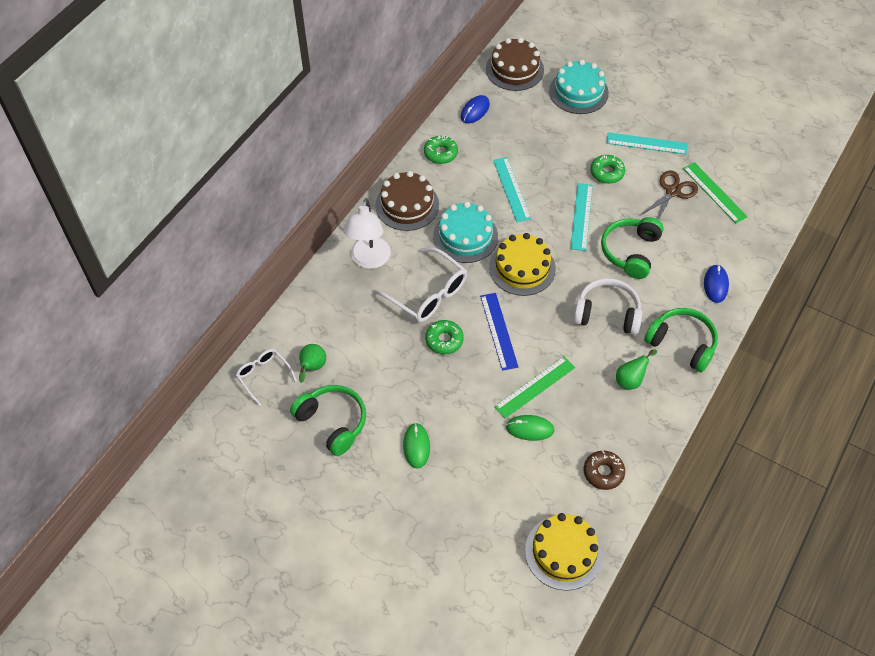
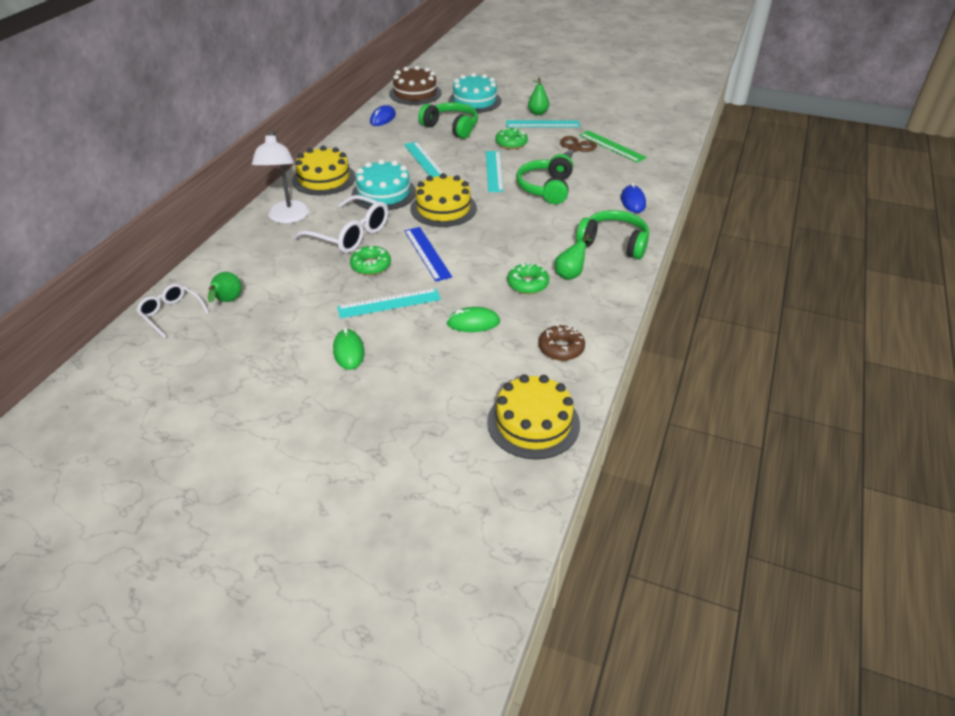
camera: 10 degrees left, 15 degrees down
(332, 422) = (251, 342): green headphones -> green headphones (451, 127)
(407, 205) = (324, 179): brown cake -> yellow cake
(440, 153) = (353, 145): green donut -> green donut (527, 284)
(456, 392) = (389, 303): none -> turquoise ruler
(534, 387) = (472, 290): green ruler -> none
(607, 313) = (534, 230): white headphones -> none
(645, 123) = (538, 113): none -> green pear

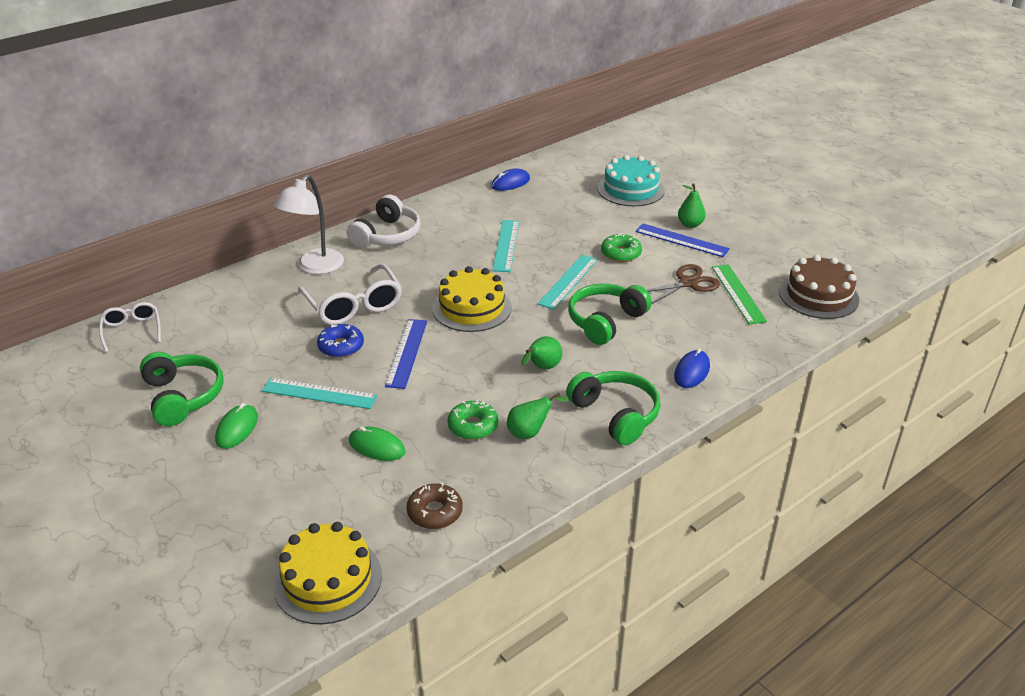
camera: 30 degrees right, 5 degrees down
(227, 301) = (185, 336): green pear -> green pear (542, 368)
(324, 179) = (387, 235): yellow cake -> white headphones
(371, 266) = (341, 346): green donut -> blue donut
(384, 193) = (429, 270): turquoise cake -> none
(415, 93) = (573, 162): brown cake -> brown cake (818, 295)
(451, 127) = (573, 214): green headphones -> green headphones (183, 397)
(542, 124) = (681, 240): turquoise ruler -> blue ruler

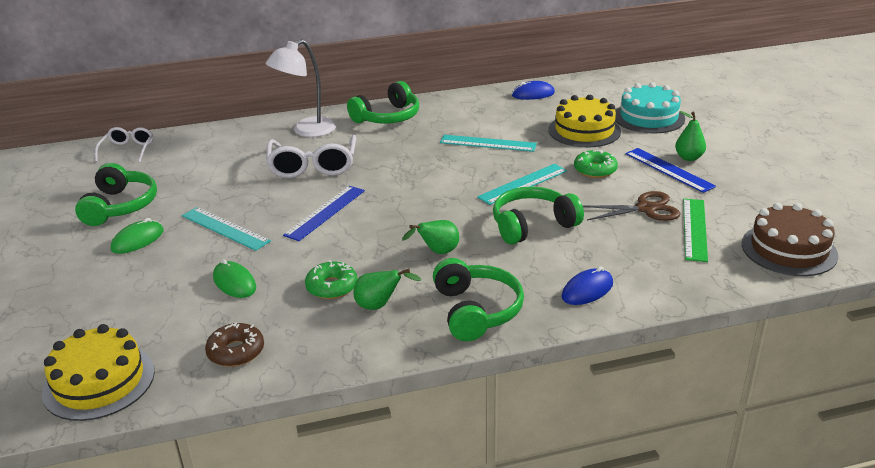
camera: 25 degrees right, 5 degrees down
(341, 346) = (275, 195): blue donut -> none
(387, 235) = (387, 117): white headphones -> green headphones
(472, 308) = (413, 188): yellow cake -> yellow cake (584, 130)
(506, 245) = (488, 143): turquoise ruler -> turquoise ruler turned 75 degrees clockwise

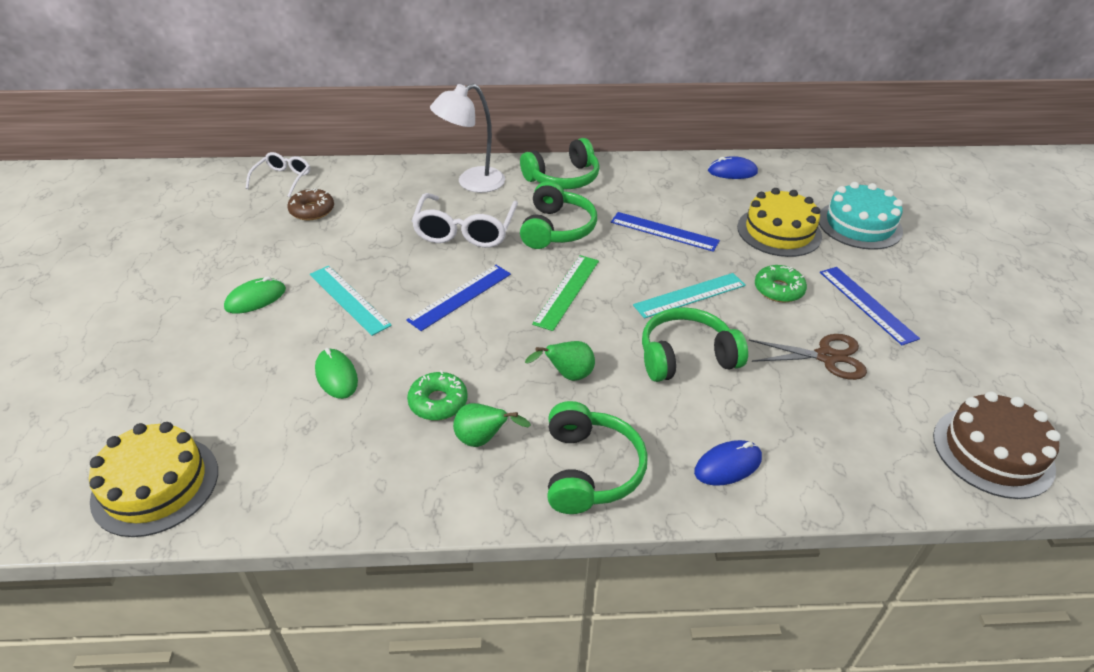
camera: 10 degrees right, 10 degrees up
(120, 206) = (252, 250): green headphones -> green headphones (556, 229)
(236, 352) = (309, 473): brown donut -> brown donut (312, 210)
(488, 143) = (664, 232): turquoise ruler -> blue ruler
(688, 158) = (895, 290): green pear -> none
(694, 229) = (879, 398): green ruler -> green ruler (566, 291)

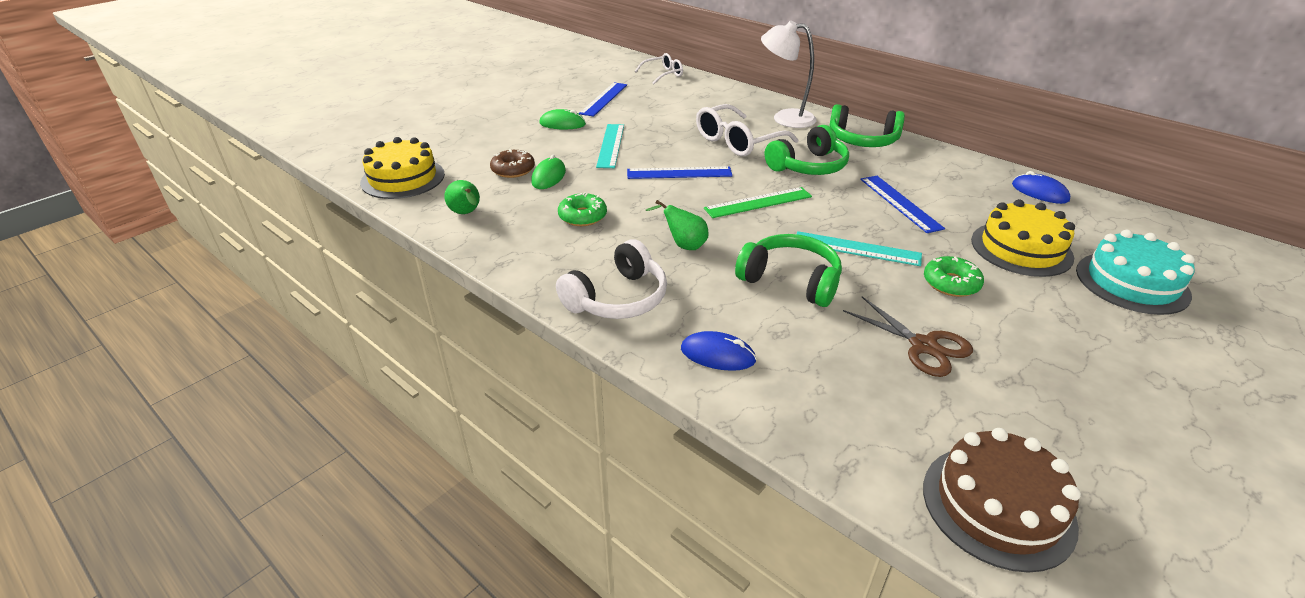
camera: 45 degrees right, 5 degrees down
(312, 210) = (656, 95): brown donut -> brown donut (513, 170)
(483, 440) = (579, 247): green pear -> green pear (466, 214)
(589, 470) = (617, 298): green headphones -> white headphones
(866, 304) = (1035, 336): blue ruler -> blue ruler (603, 99)

